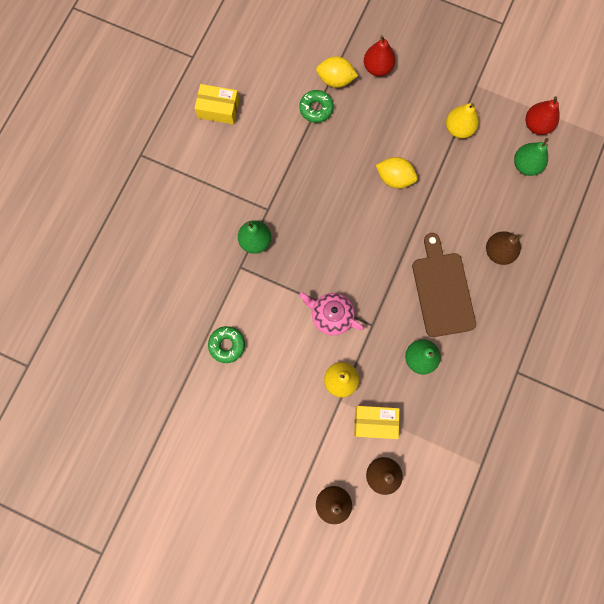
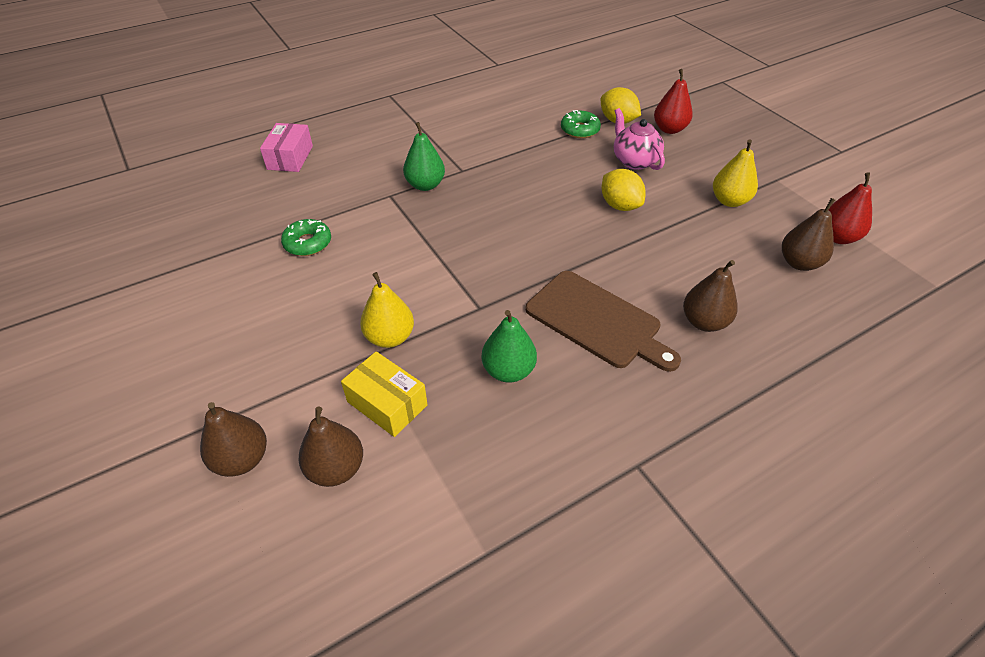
camera: 35 degrees right, 30 degrees down
(134, 276) = (290, 157): none -> pink box
(218, 109) = (486, 97): yellow box -> none
(331, 316) = (440, 276): pink teapot -> pink teapot (634, 161)
(442, 290) = (597, 321): brown cutting board -> brown cutting board turned 105 degrees clockwise
(525, 165) = (799, 263): green pear -> brown pear

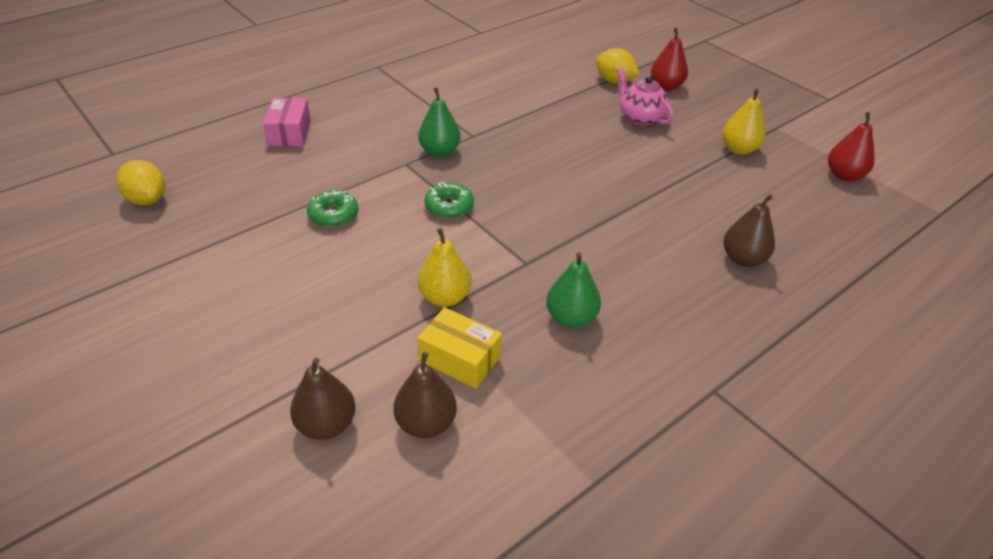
camera: 10 degrees left, 5 degrees down
(580, 130) = (580, 91): green donut -> green donut (449, 206)
(597, 321) = (643, 266): brown cutting board -> none
(620, 205) = (637, 159): yellow lemon -> yellow lemon (147, 199)
(799, 263) = (815, 201): brown pear -> none

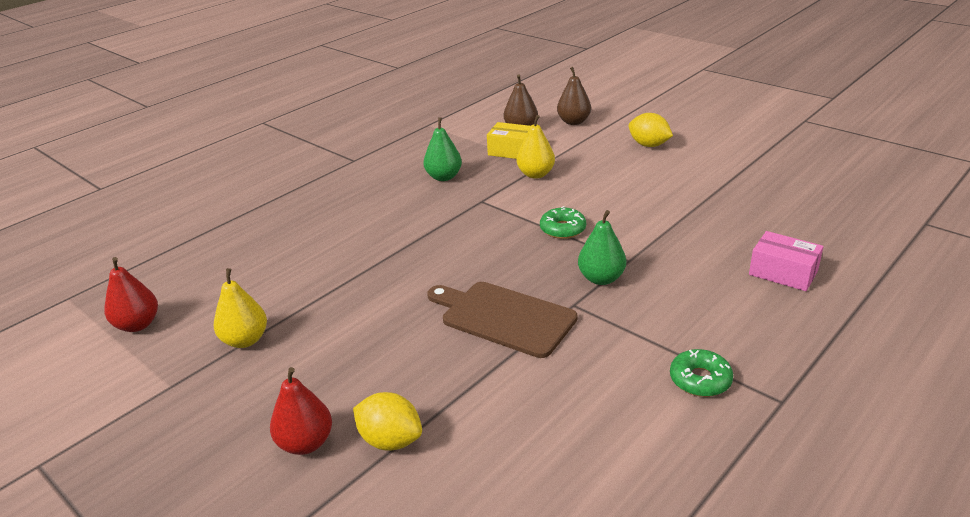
camera: 175 degrees right, 10 degrees down
(147, 199) = (828, 195): yellow lemon -> yellow lemon (649, 145)
(289, 133) = (783, 273): pink box -> pink box turned 45 degrees counterclockwise
(333, 215) = (659, 208): green donut -> green donut (700, 380)
(531, 135) = (504, 317): none -> brown cutting board
(640, 117) = (361, 370): pink teapot -> none
(743, 259) = (300, 229): brown pear -> none

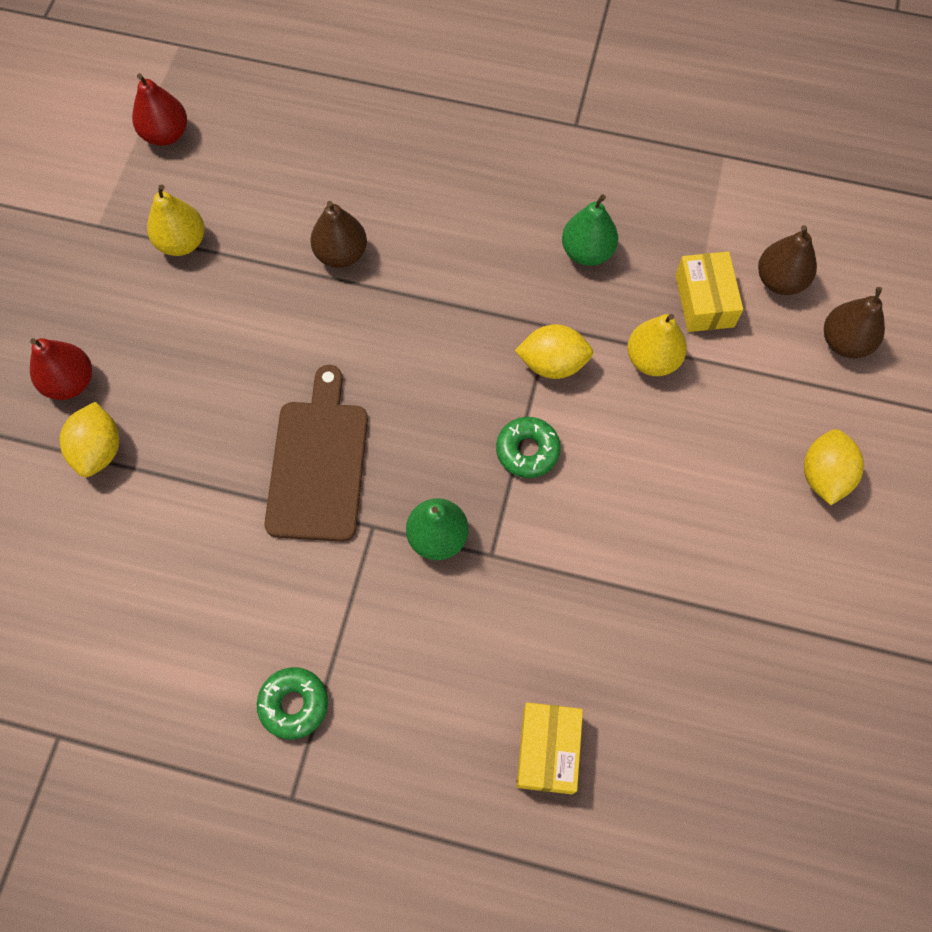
camera: 60 degrees right, 35 degrees up
(344, 266) = (341, 254): none -> brown pear
(509, 206) = (552, 363): none -> yellow lemon
(783, 273) = (548, 750): pink box -> yellow box

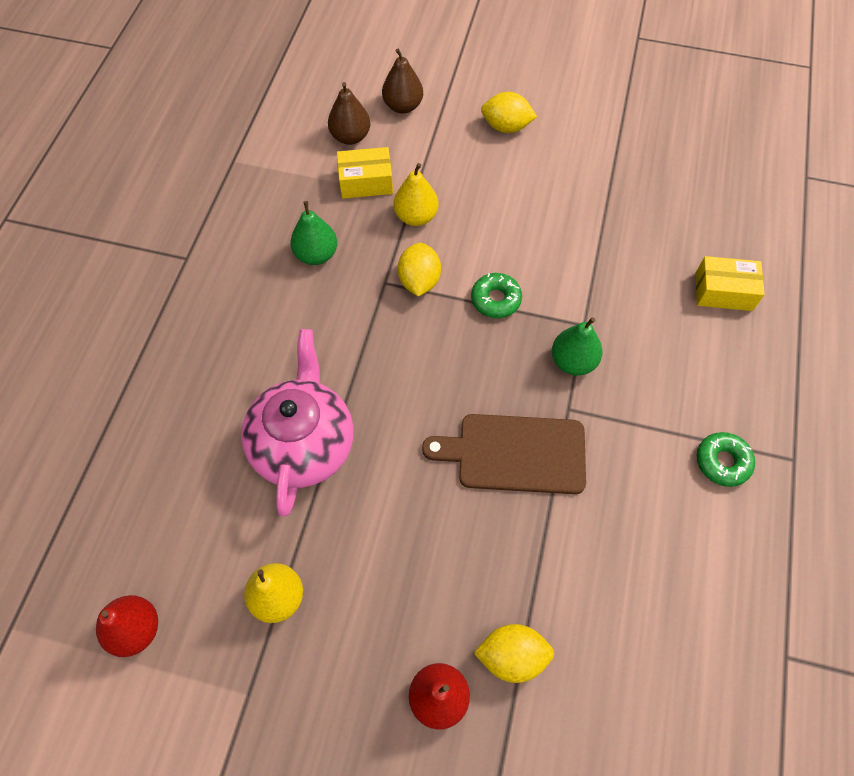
camera: 90 degrees left, 5 degrees down
(341, 254) = (304, 444): brown pear -> pink teapot

